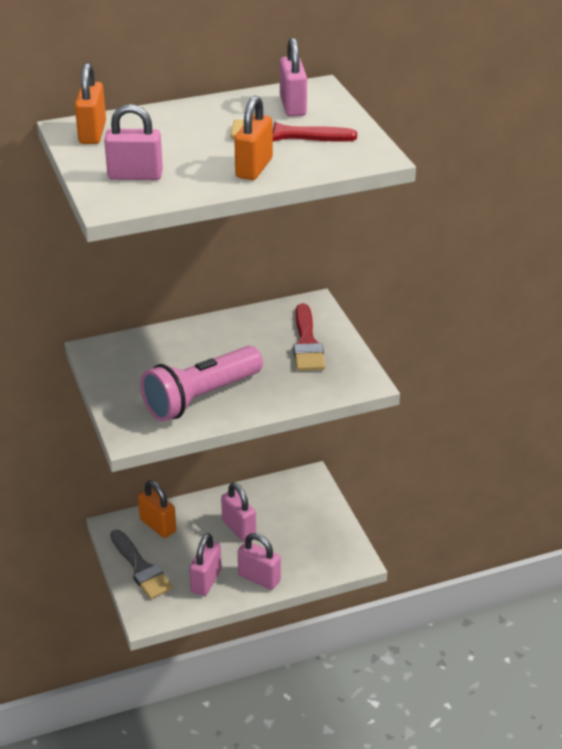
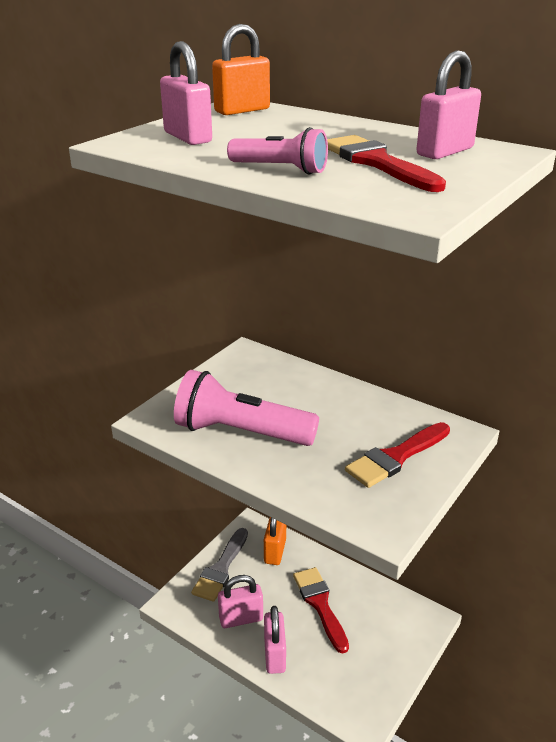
camera: 55 degrees right, 5 degrees down
(239, 528) = (320, 604): pink padlock -> red brush
(254, 168) = (280, 169): orange padlock -> pink flashlight

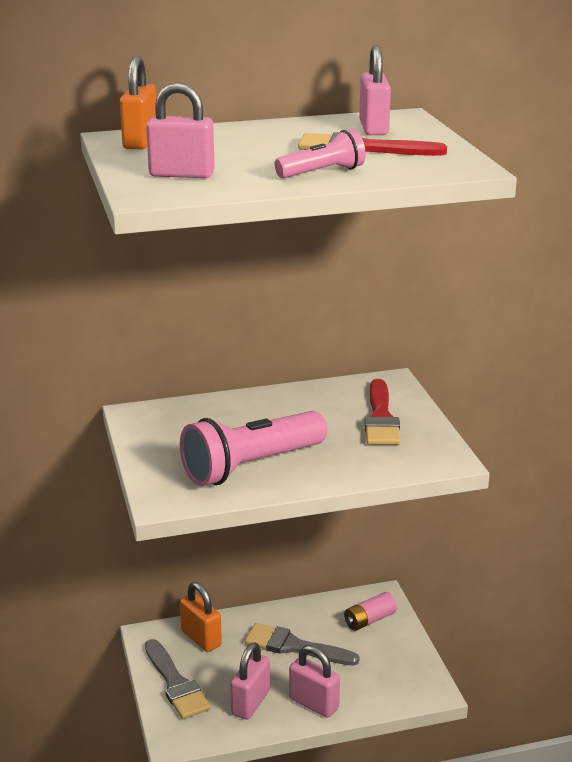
camera: 50 degrees left, 5 degrees down
(320, 604) = (294, 646): red brush -> grey brush
(396, 629) = (369, 620): none -> pink battery

